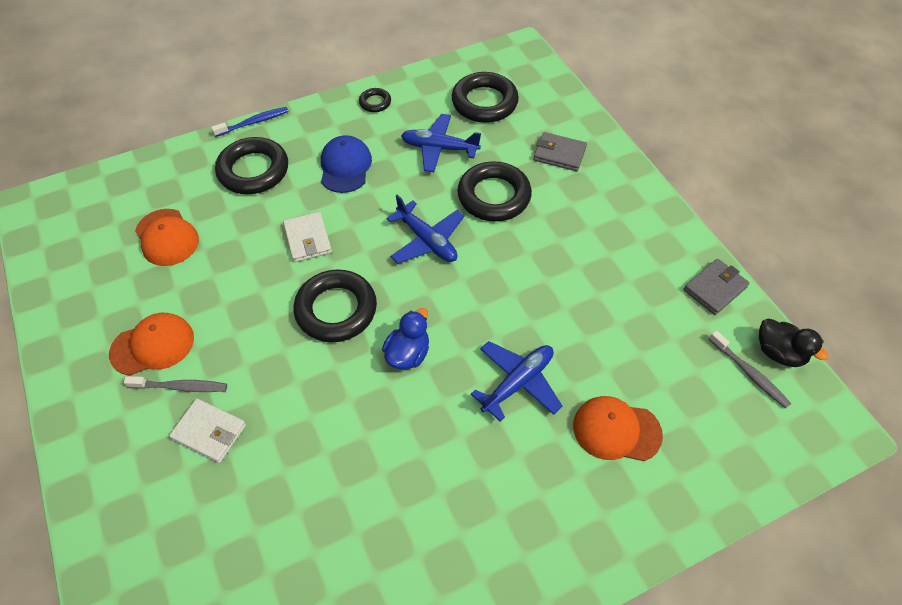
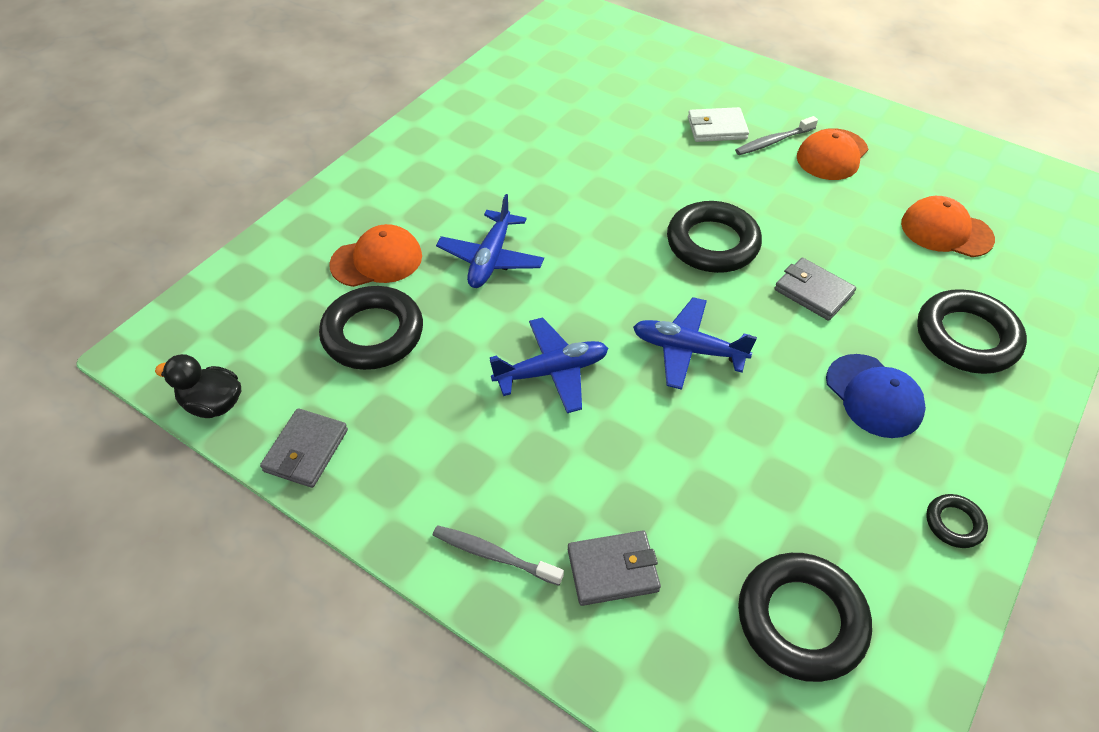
camera: 150 degrees right, 5 degrees down
(253, 122) = (1057, 401): blue toothbrush -> none
(308, 239) = (813, 292): white wallet -> grey wallet
(408, 354) = (611, 238): blue duck -> none
(439, 148) = (788, 487): blue plane -> blue plane (552, 372)
(494, 196) = (656, 447): black ring -> black ring (373, 334)
(749, 373) = (247, 366): grey toothbrush -> grey toothbrush (494, 555)

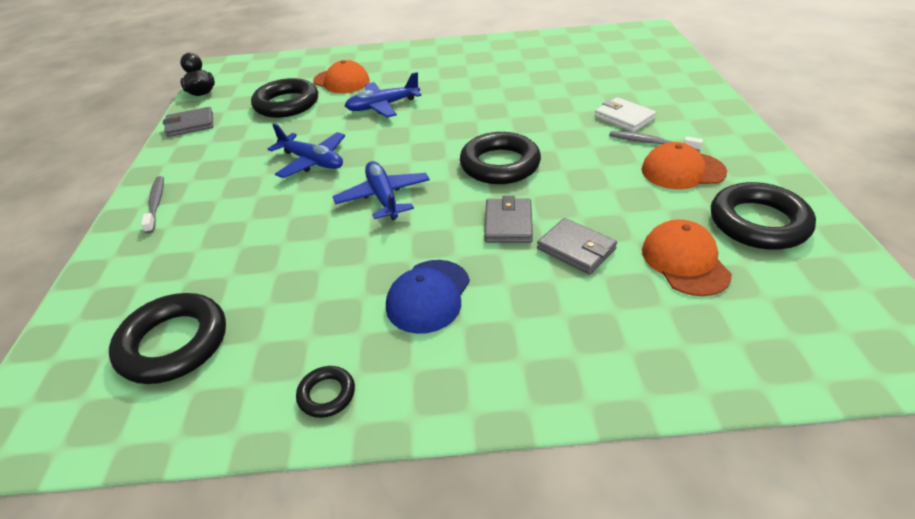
camera: 55 degrees right, 10 degrees down
(613, 570) = (170, 247): grey wallet -> grey wallet (576, 249)
(966, 337) = (560, 323): black ring -> black ring (758, 223)

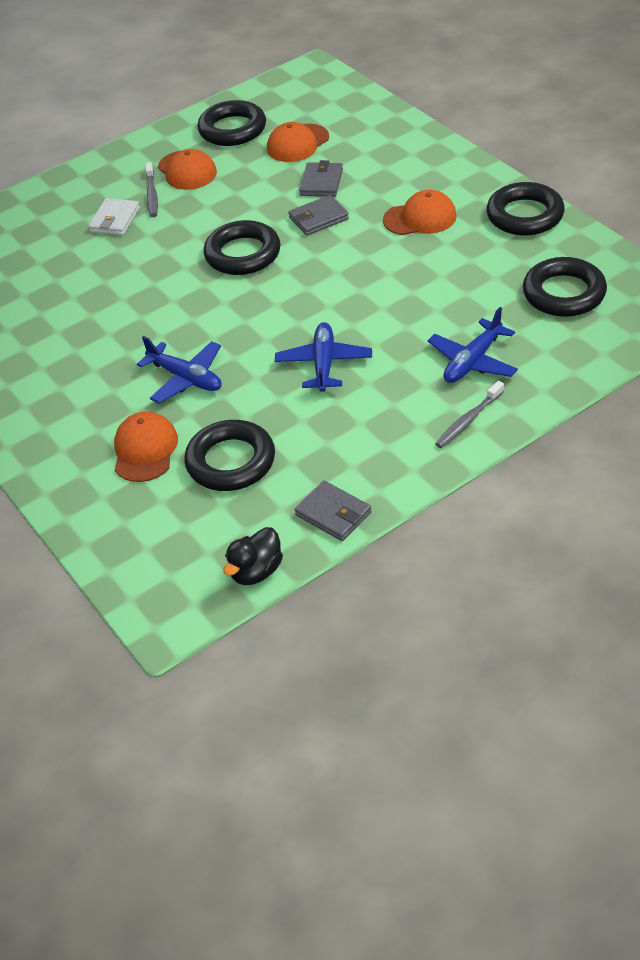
camera: 120 degrees left, 5 degrees up
(326, 394) = (525, 215): black ring -> black ring, size x2.07
(383, 197) = (339, 291): blue plane -> blue plane (472, 361)
(428, 296) = (420, 218): blue cap -> orange cap

